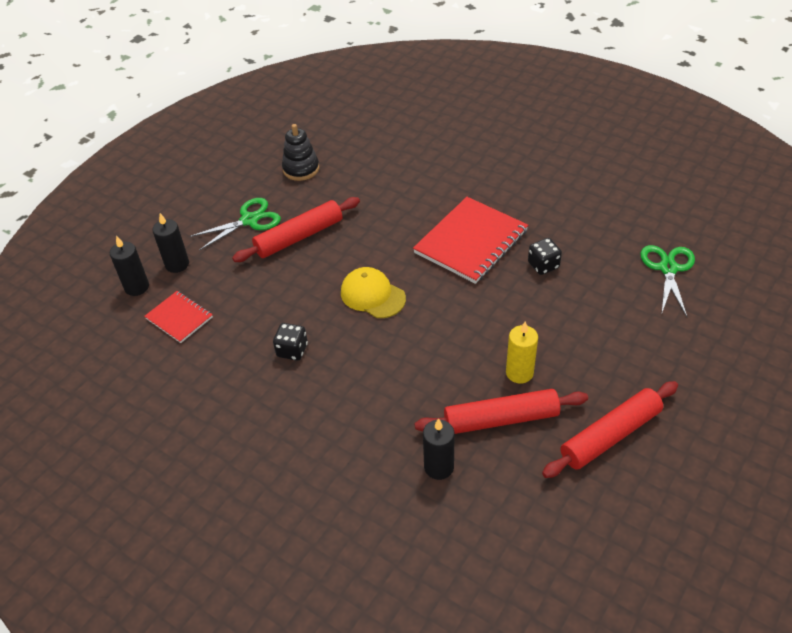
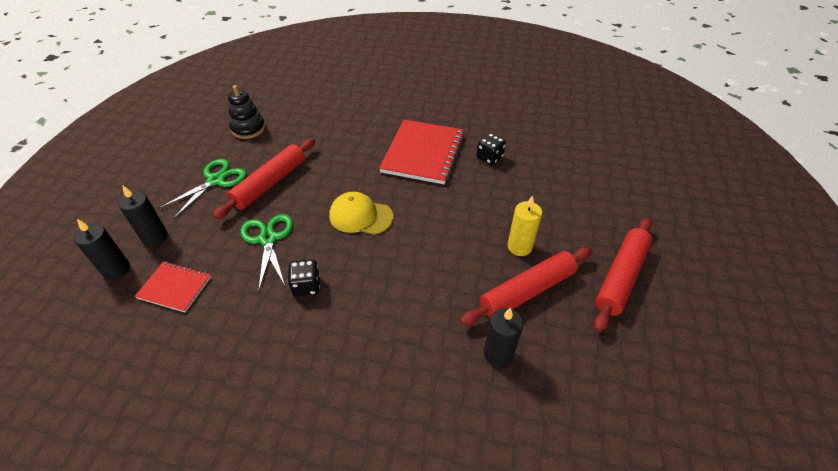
camera: 25 degrees left, 0 degrees up
(668, 268) = (581, 138): green scissors -> green scissors (268, 239)

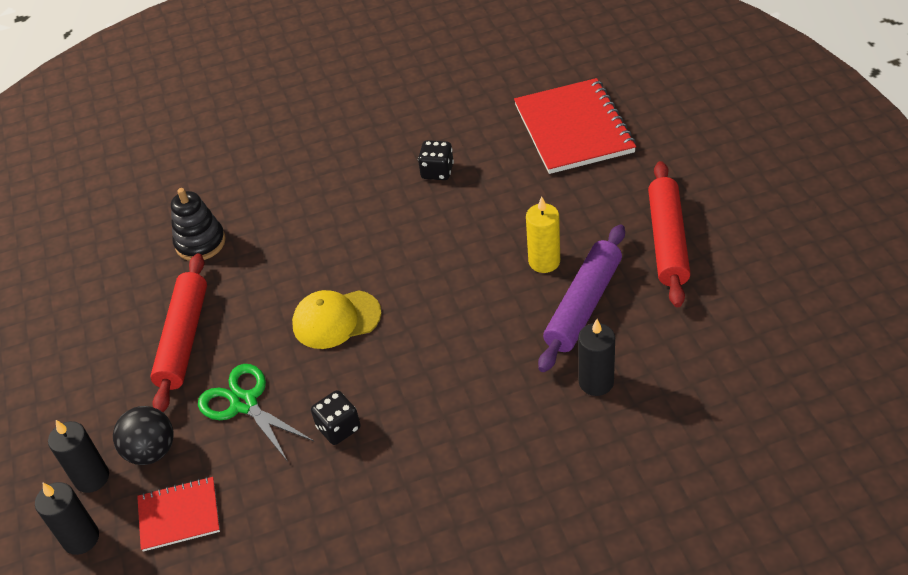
camera: 25 degrees left, 0 degrees up
(197, 239) = (151, 451): none -> black ball
(216, 180) = (105, 371): green scissors -> none
(248, 129) = (82, 284): black stacking toy -> black stacking toy (200, 243)
(423, 153) = (351, 205): red notebook -> red notebook (573, 128)
(527, 291) = (583, 305): red rolling pin -> purple rolling pin

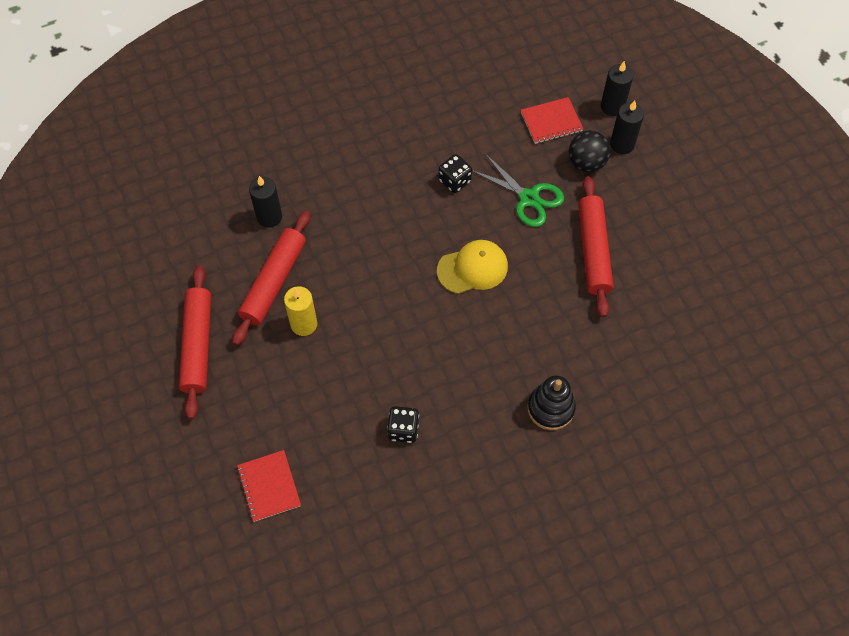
camera: 170 degrees right, 15 degrees up
(200, 243) = (611, 346): black stacking toy -> black stacking toy (550, 408)
(573, 128) = (269, 486): red notebook -> red notebook, size x0.54
(583, 305) = (273, 282): purple rolling pin -> red rolling pin

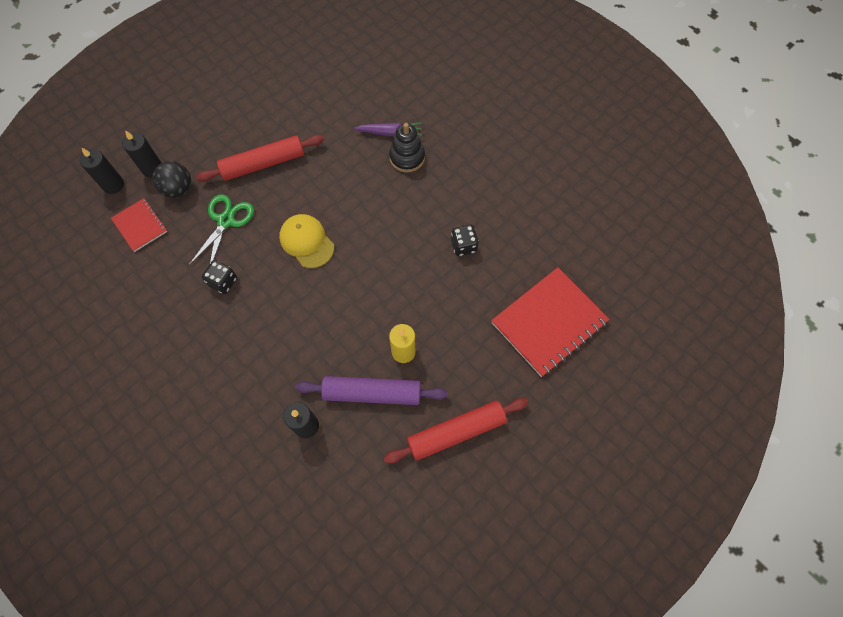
camera: 110 degrees left, 5 degrees up
(269, 486) = (549, 322): red notebook -> red notebook, size x1.84
(273, 282) = (372, 393): red rolling pin -> purple rolling pin
(595, 401) = (390, 133): none -> purple carrot

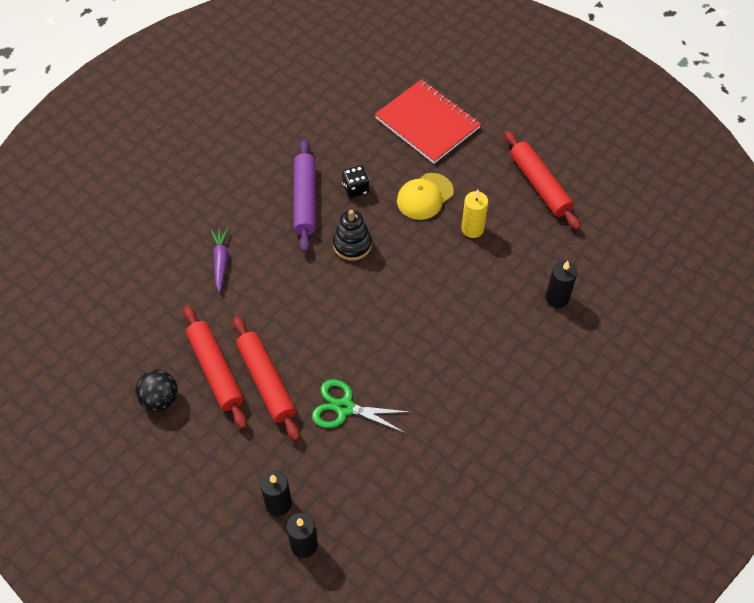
camera: 95 degrees left, 10 degrees down
(140, 225) = (358, 499): red notebook -> none
(178, 189) = (306, 467): black ball -> black ball (160, 399)
(223, 282) = (419, 396): black dice -> none
(281, 128) = (215, 370): none -> red rolling pin
(306, 242) = (363, 324): yellow cap -> yellow cap (425, 196)
(372, 393) = (516, 249): purple rolling pin -> purple rolling pin (305, 200)
(407, 157) = (253, 243): black stacking toy -> black stacking toy (352, 244)

